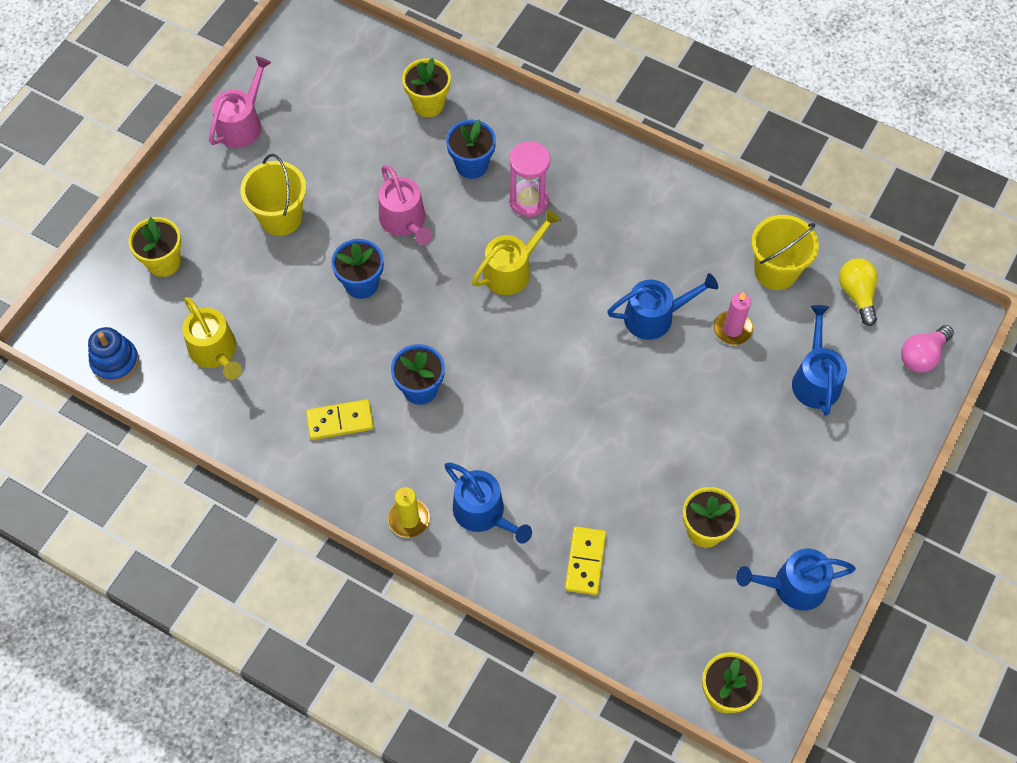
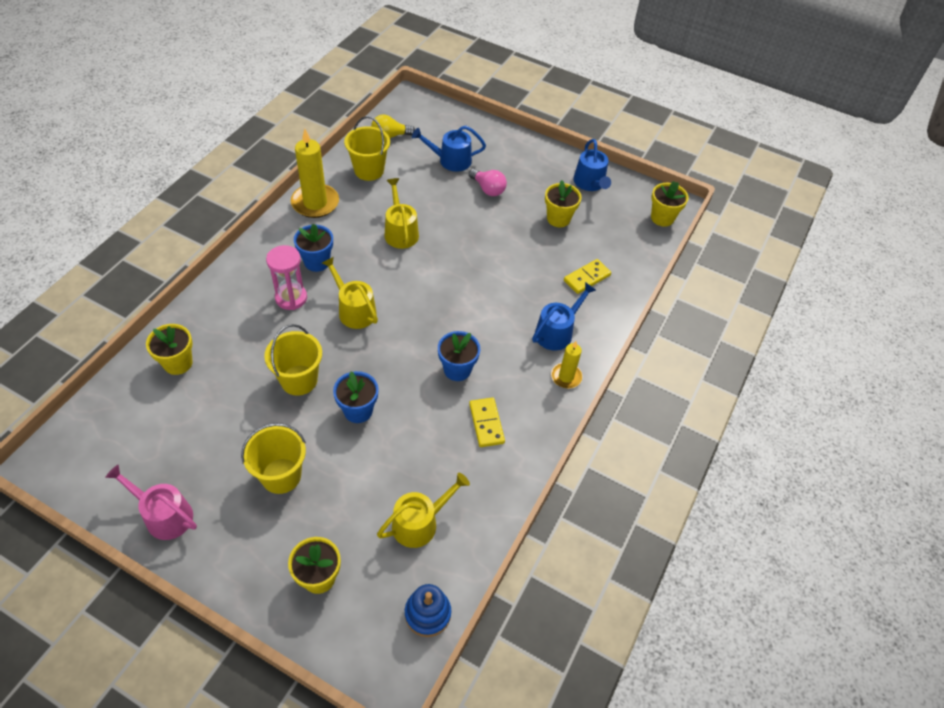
camera: 95 degrees left, 10 degrees down
(405, 221) = (299, 380): pink watering can -> yellow bucket
(472, 165) = (249, 333): blue flower pot -> blue flower pot (317, 262)
(585, 561) = (587, 278): yellow domino -> yellow domino turned 45 degrees counterclockwise
(655, 316) = (400, 232): blue watering can -> yellow watering can
(699, 211) = (315, 203): none -> yellow candle
(732, 329) = (412, 194): pink candle -> none
(922, 356) = (435, 115): pink light bulb -> pink light bulb (488, 189)

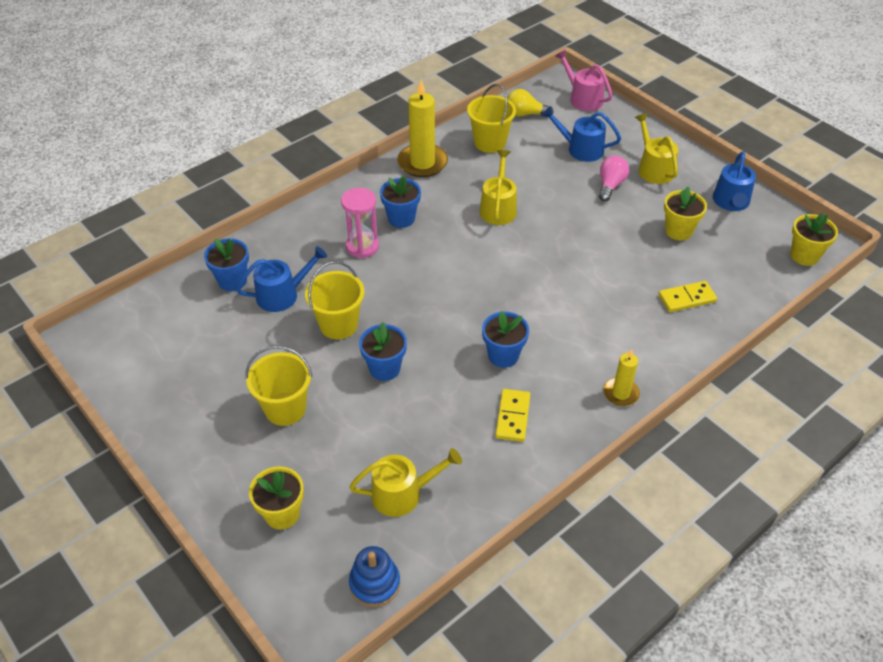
camera: 25 degrees right, 5 degrees down
(164, 515) = (165, 413): pink watering can -> pink watering can (583, 98)
(178, 363) = (232, 280): yellow flower pot -> blue flower pot
(354, 310) = (420, 272): yellow watering can -> yellow watering can (653, 168)
(488, 189) = (610, 185): pink light bulb -> pink light bulb turned 135 degrees counterclockwise
(557, 332) = (629, 345): blue watering can -> blue watering can (282, 295)

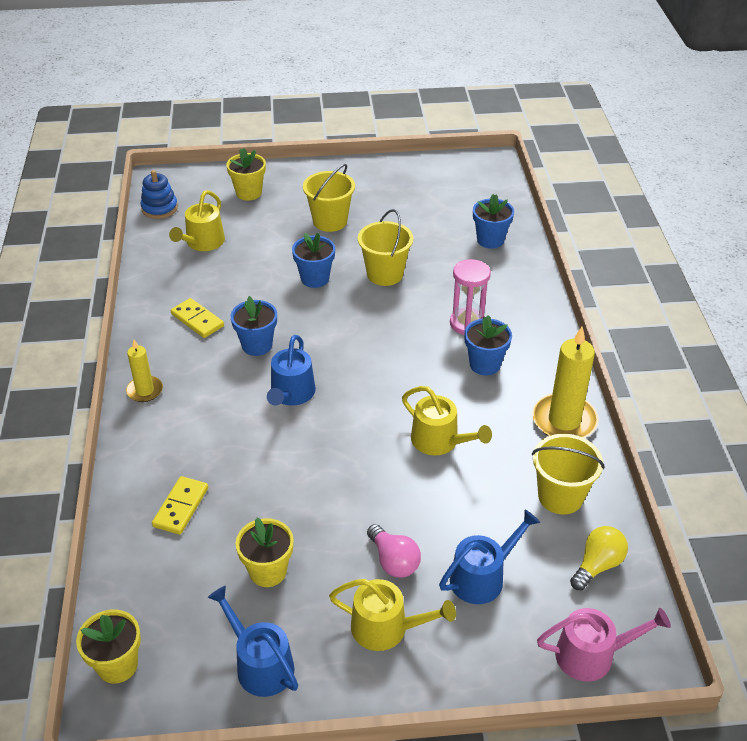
camera: 125 degrees right, 5 degrees down
(282, 295) = (448, 259): blue watering can -> blue watering can (291, 394)

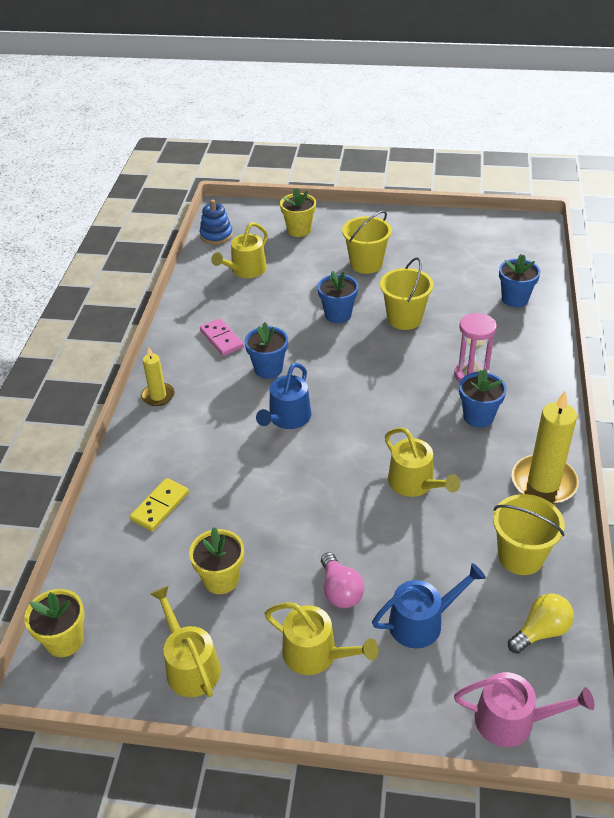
camera: 15 degrees right, 0 degrees up
(197, 320) = (221, 339): yellow domino -> pink domino
(260, 664) = (190, 665): blue watering can -> yellow watering can

